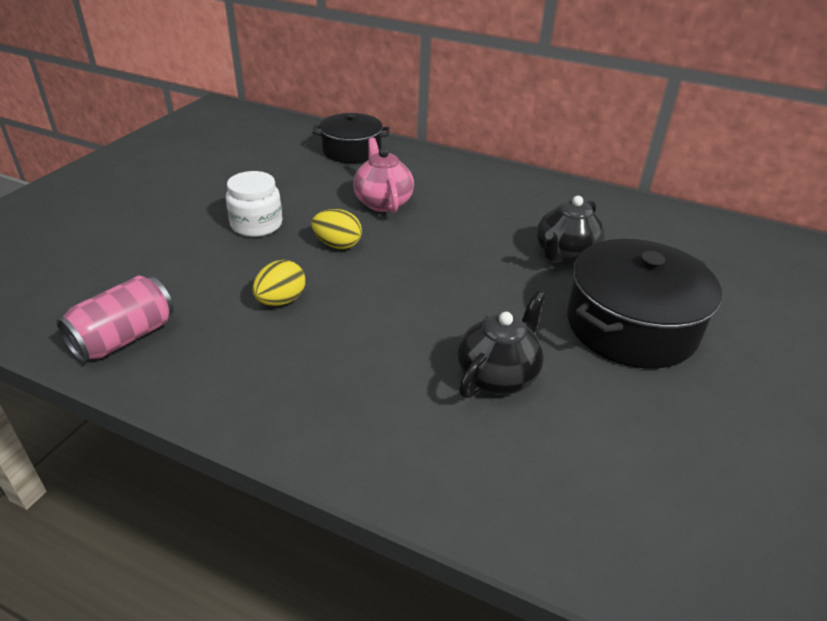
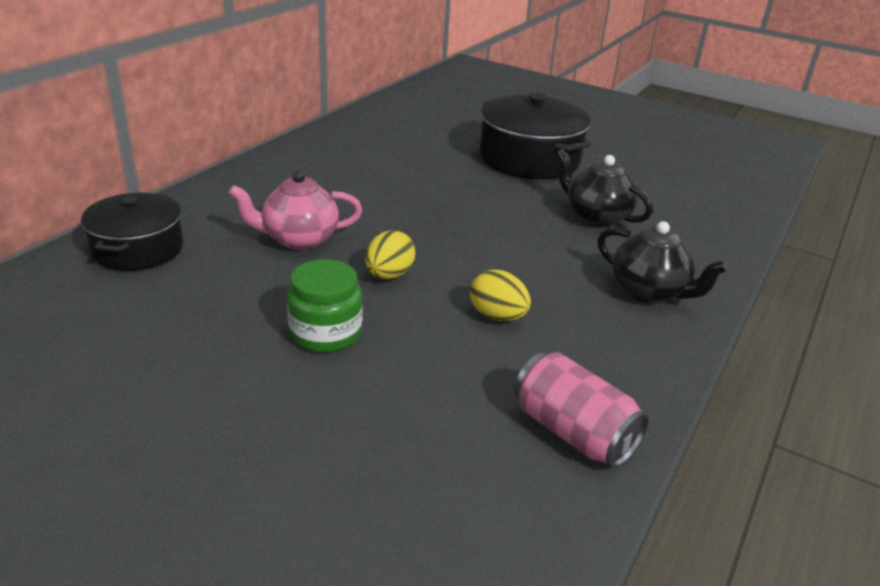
camera: 85 degrees left, 5 degrees down
(256, 225) = (325, 333): white jar -> green jar
(565, 255) = (429, 163): black teapot -> black teapot (649, 292)

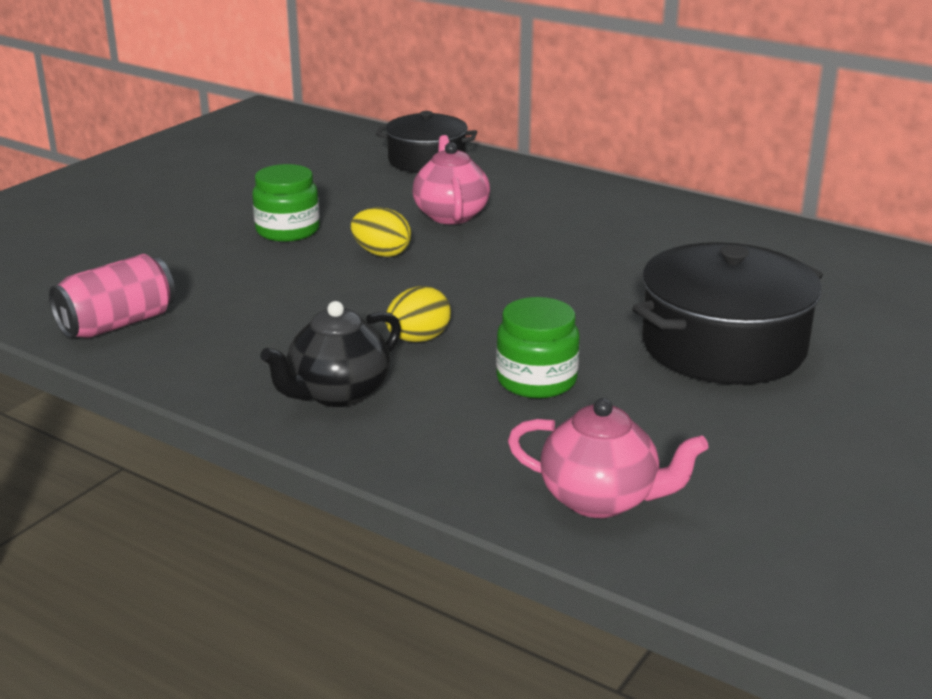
camera: 95 degrees right, 5 degrees down
(497, 316) = (300, 301): yellow egg -> yellow egg (418, 339)
(596, 217) = (536, 380): black teapot -> green jar
(717, 207) = (600, 499): none -> pink teapot

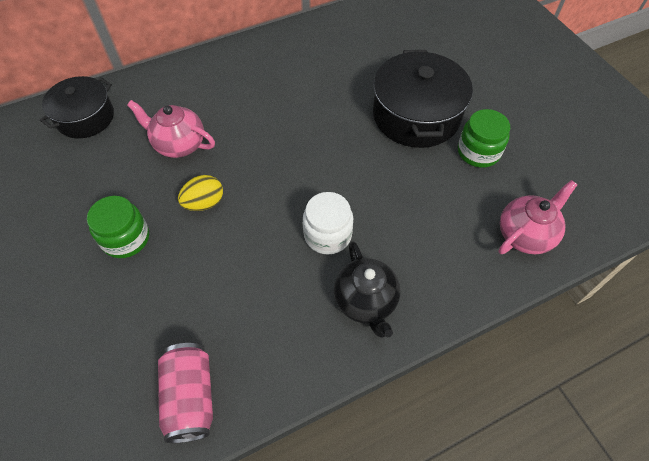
camera: 60 degrees left, 30 degrees up
(418, 339) = (327, 235): yellow egg -> white jar
(536, 380) = (405, 204): green jar -> green jar (478, 152)

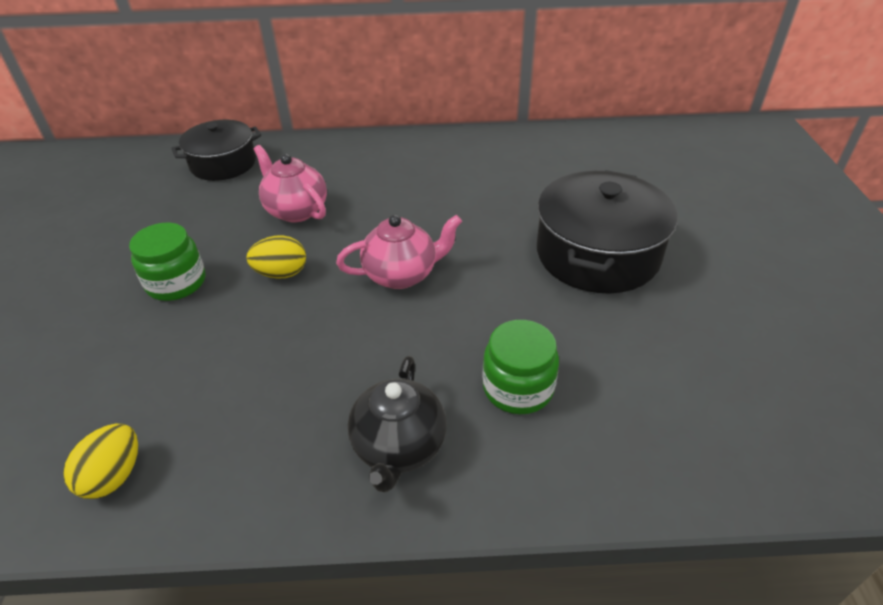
camera: 25 degrees right, 15 degrees down
(190, 397) = (114, 476): pink can -> yellow egg
(327, 235) = (400, 351): white jar -> none
(478, 152) = (664, 318): green jar -> green jar (518, 388)
(525, 235) = (684, 444): pink teapot -> pink teapot (402, 275)

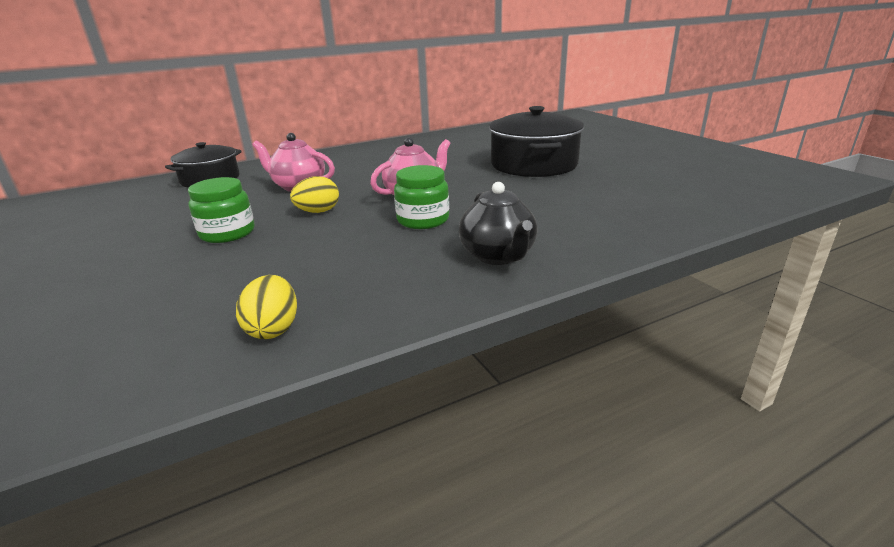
camera: 25 degrees left, 15 degrees down
(518, 388) = (547, 217): green jar -> green jar (423, 220)

